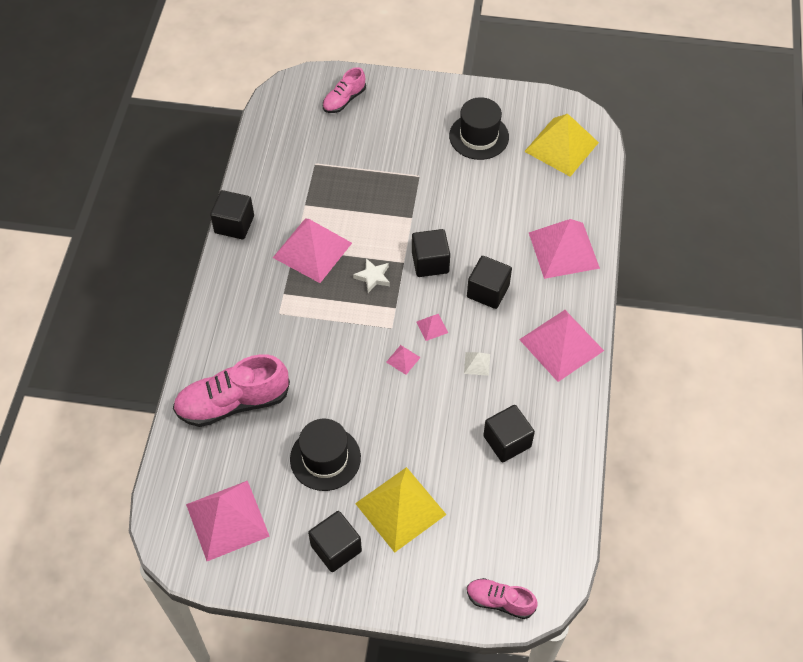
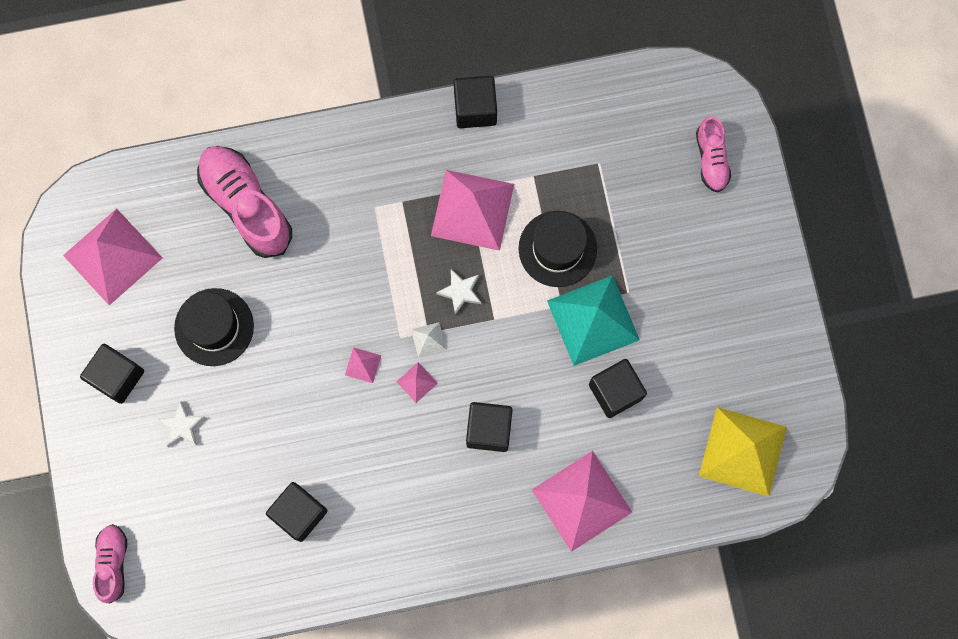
camera: 70 degrees right, 20 degrees up
(344, 100) = (711, 159): pink shoe -> pink shoe turned 120 degrees counterclockwise
(400, 508) = (182, 426): yellow pyramid -> white star
(430, 262) = (505, 349): black cube -> black cube (615, 391)
(431, 202) = (593, 320): none -> turquoise pyramid
(477, 363) = (386, 448): white pyramid -> white pyramid (428, 339)
(479, 136) = (718, 343): black hat -> black hat (557, 249)
(561, 345) = (445, 537): pink pyramid -> none

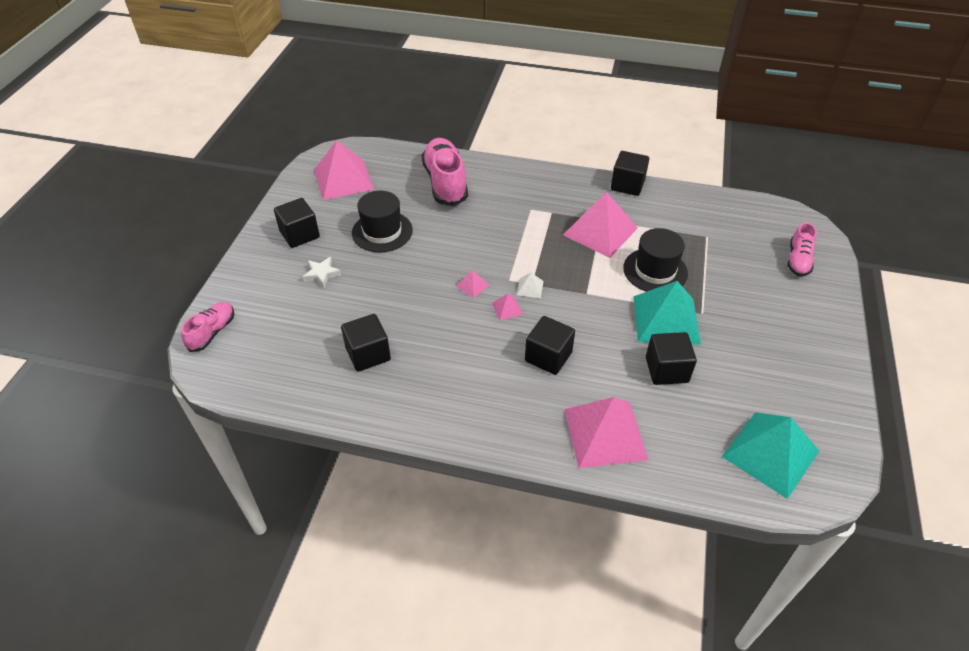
camera: 25 degrees right, 30 degrees down
(460, 292) = (568, 270): white star -> none
(742, 451) = (770, 453): yellow pyramid -> turquoise pyramid

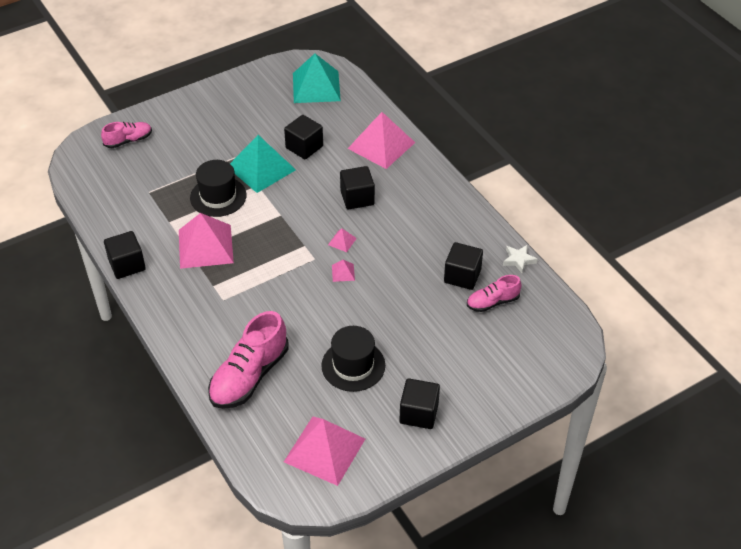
camera: 135 degrees left, 0 degrees up
(212, 332) = (554, 368): pink shoe -> pink shoe (492, 302)
(322, 274) = (436, 360): white star -> white star (518, 260)
(530, 288) = (309, 243): white pyramid -> none

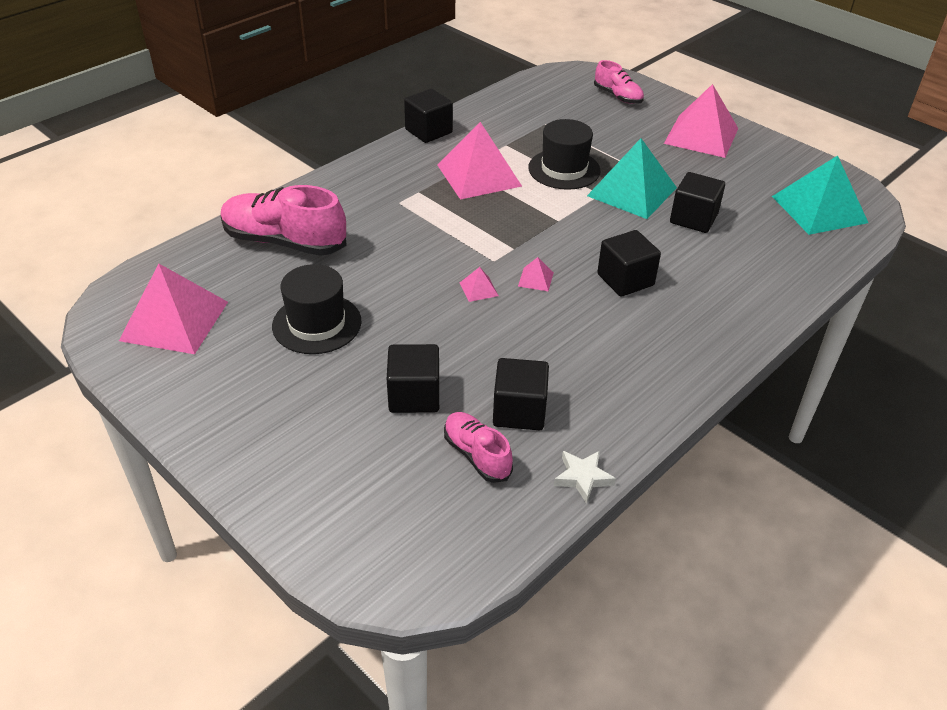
camera: 75 degrees right, 5 degrees down
(381, 145) = (746, 286): pink pyramid -> pink pyramid (701, 135)
(419, 413) = (241, 400): black cube -> black cube (414, 396)

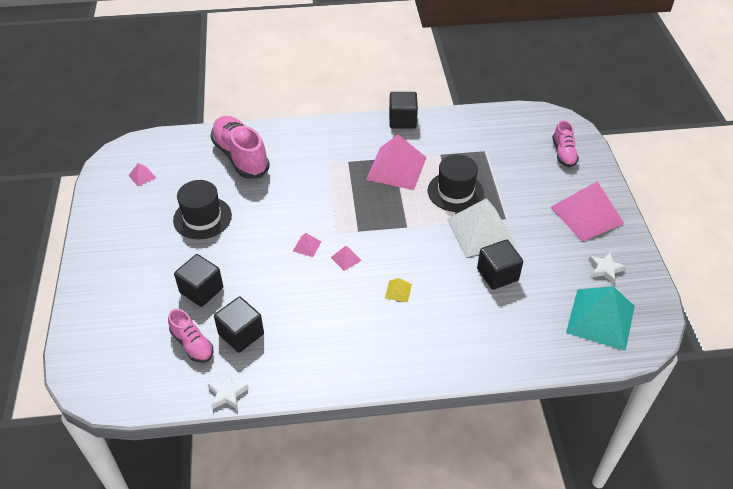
camera: 40 degrees right, 5 degrees up
(174, 320) = (142, 176): pink pyramid -> pink pyramid, size x0.41
(477, 455) = (192, 344): pink shoe -> pink shoe turned 135 degrees clockwise
(625, 280) = (398, 291): black cube -> yellow pyramid
(632, 191) = (481, 232): turquoise pyramid -> white pyramid
(771, 170) = (605, 269): none -> white star

